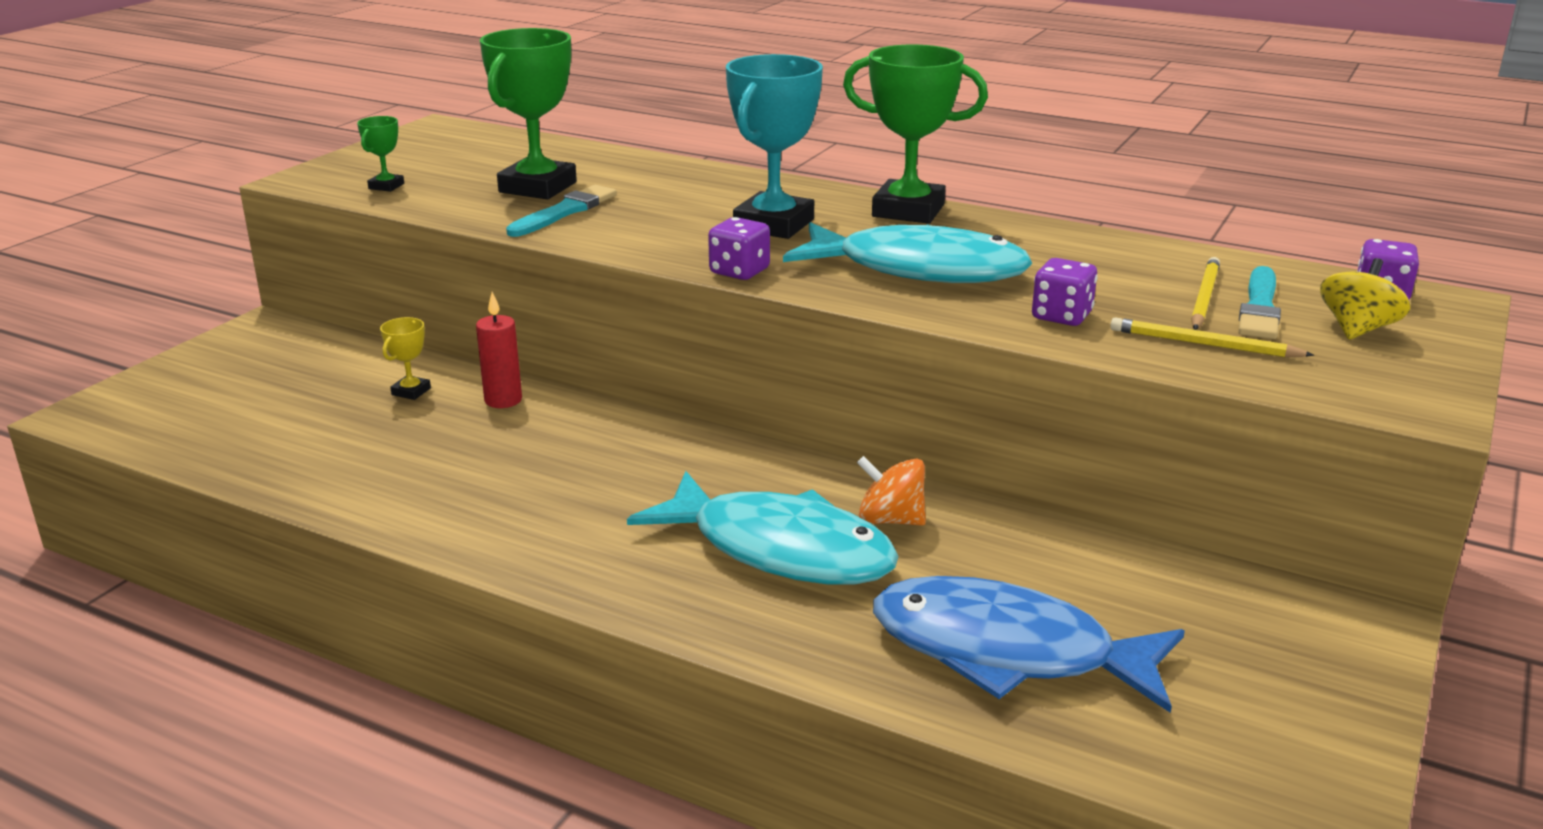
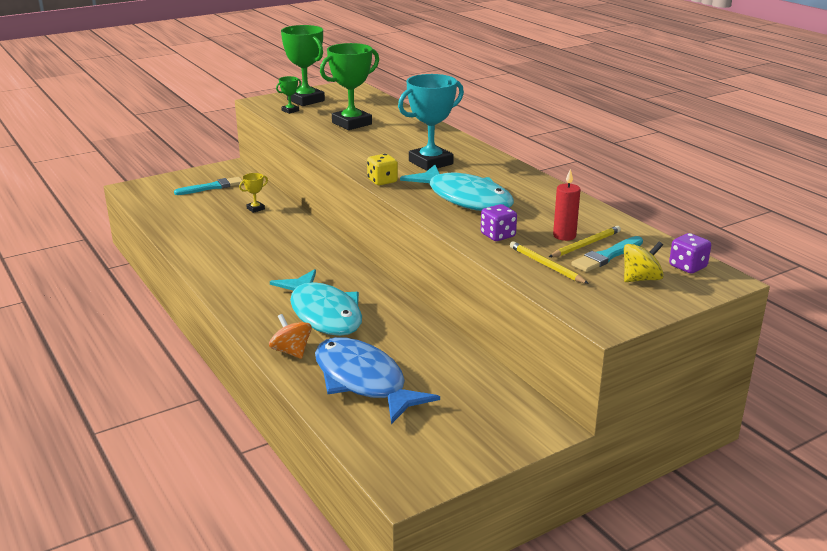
camera: 30 degrees right, 0 degrees up
(503, 400) = (287, 221): red candle -> red candle (564, 236)
(564, 212) = (347, 137): turquoise brush -> turquoise brush (212, 187)
(739, 271) = (382, 181): purple dice -> yellow dice
(890, 520) = (385, 316): orange spinning top -> orange spinning top (291, 351)
(908, 210) = (506, 169): green trophy -> green trophy (306, 100)

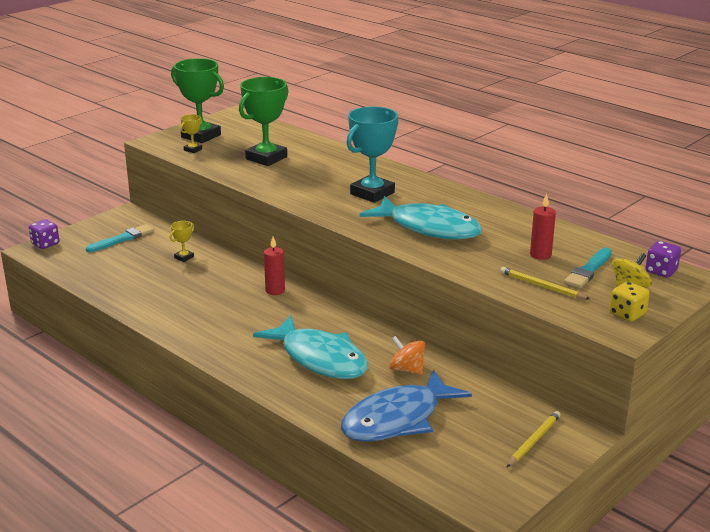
camera: 15 degrees left, 0 degrees up
(290, 111) = (193, 150): green trophy -> yellow trophy
(291, 351) = (312, 401): orange spinning top -> orange spinning top (406, 369)
(320, 247) = (275, 290): none -> red candle
(363, 381) = (397, 419): blue fish -> blue fish turned 75 degrees counterclockwise
(382, 181) = (338, 218): yellow dice -> yellow dice (627, 314)
(498, 235) = (482, 262): purple dice -> purple dice (45, 244)
(585, 244) = (564, 261): yellow pencil -> yellow pencil (533, 441)

